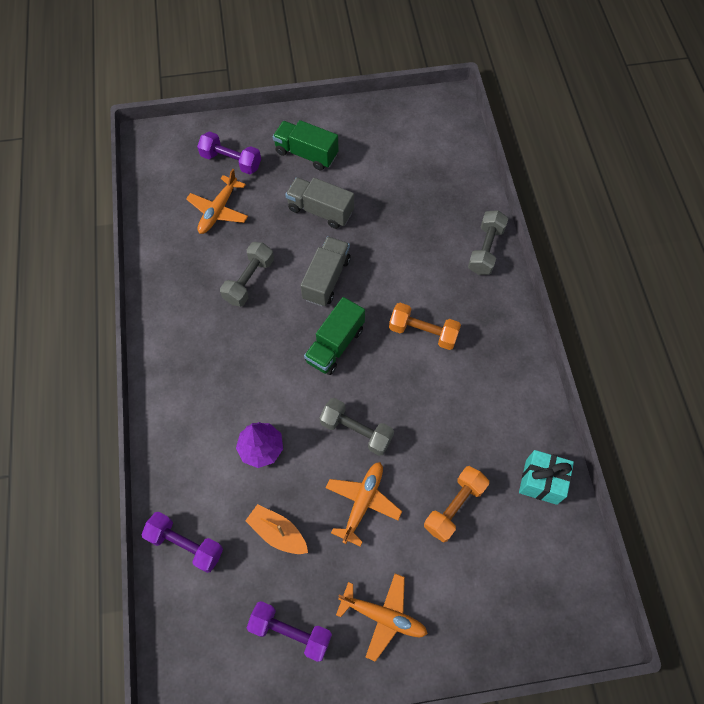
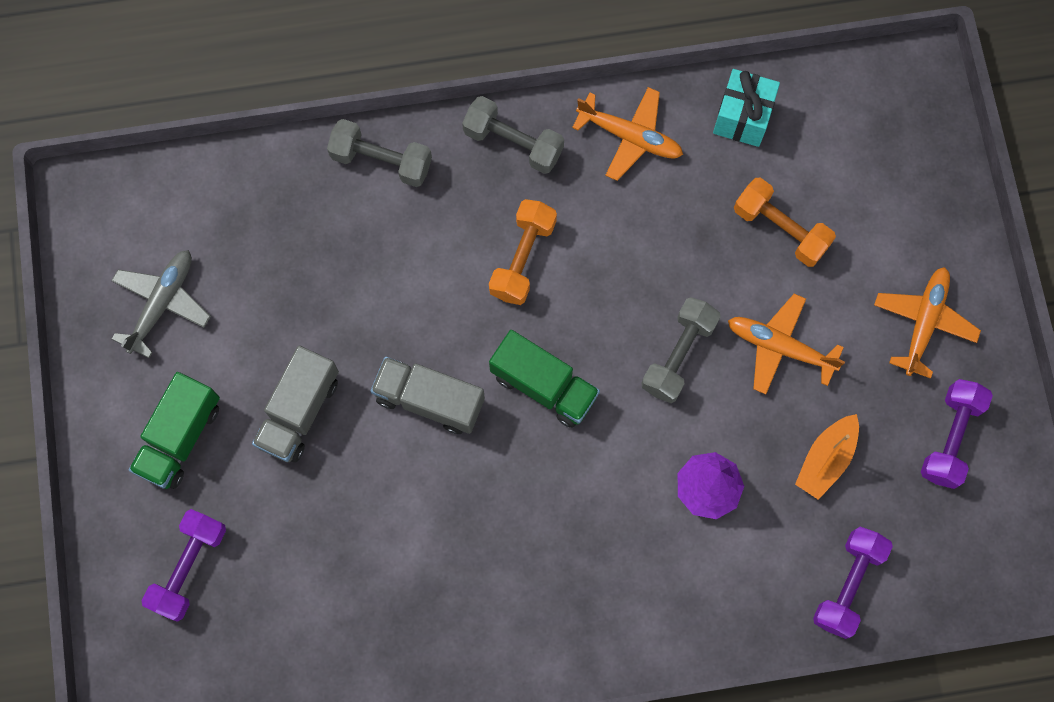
camera: 90 degrees left, 10 degrees up
(218, 210) = (292, 581): orange plane -> orange plane (629, 136)
(249, 280) = (430, 521): grey dumbbell -> grey dumbbell (513, 143)
(386, 141) = (162, 304): none -> grey plane

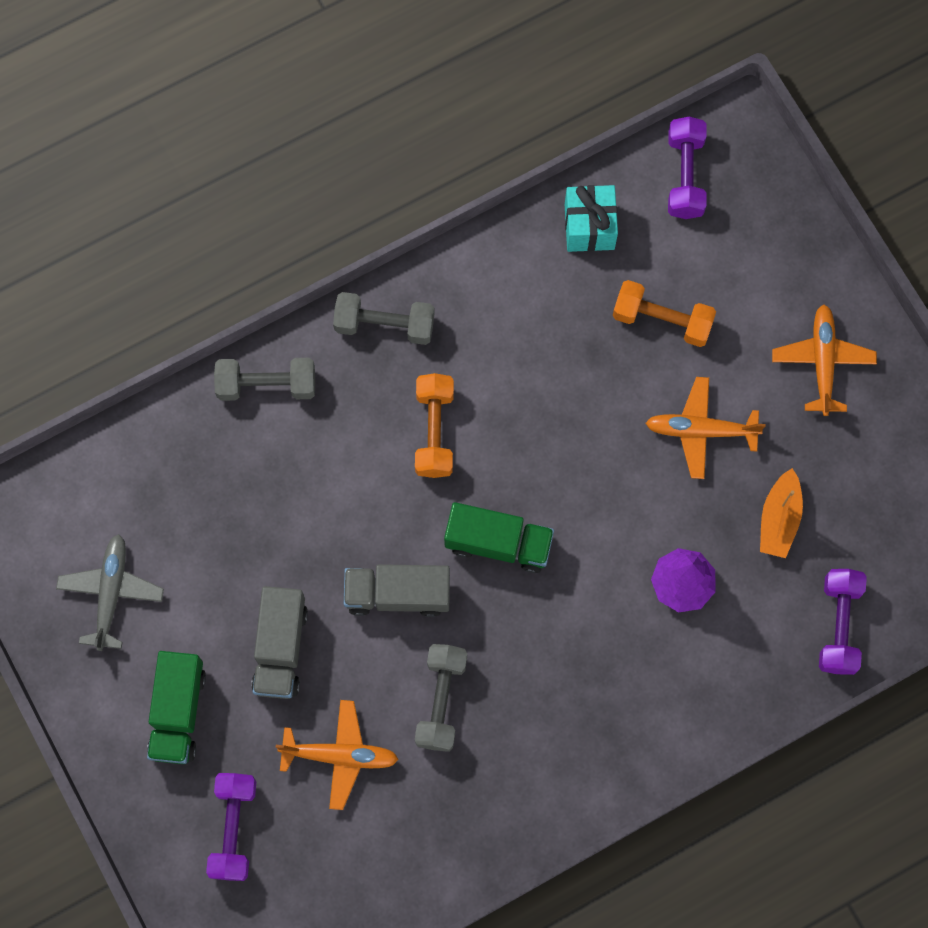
camera: 20 degrees left, 0 degrees up
(629, 136) = (491, 281): orange plane -> orange plane (339, 755)
(678, 355) = (611, 470): grey dumbbell -> grey dumbbell (441, 700)
(950, 438) = (883, 459): purple dumbbell -> purple dumbbell (685, 175)

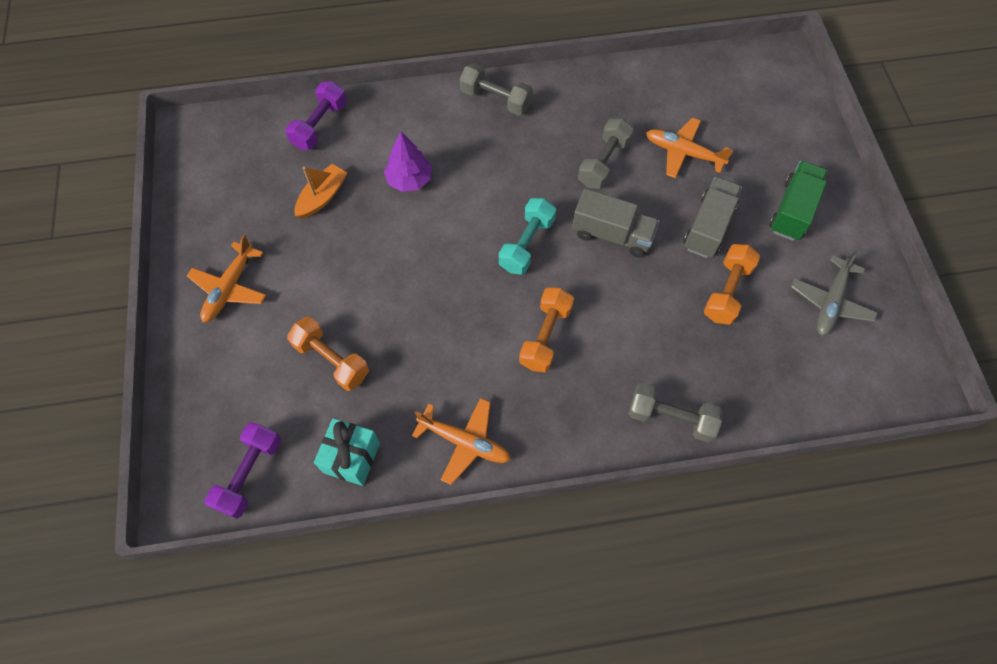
camera: 160 degrees left, 10 degrees down
(234, 828) = (766, 135): purple dumbbell -> none
(238, 563) = (727, 291): none -> orange dumbbell
(384, 324) = (556, 434): grey dumbbell -> grey dumbbell (496, 99)
(498, 543) = (527, 244): green truck -> turquoise dumbbell
(701, 430) = (344, 270): orange plane -> orange plane (464, 442)

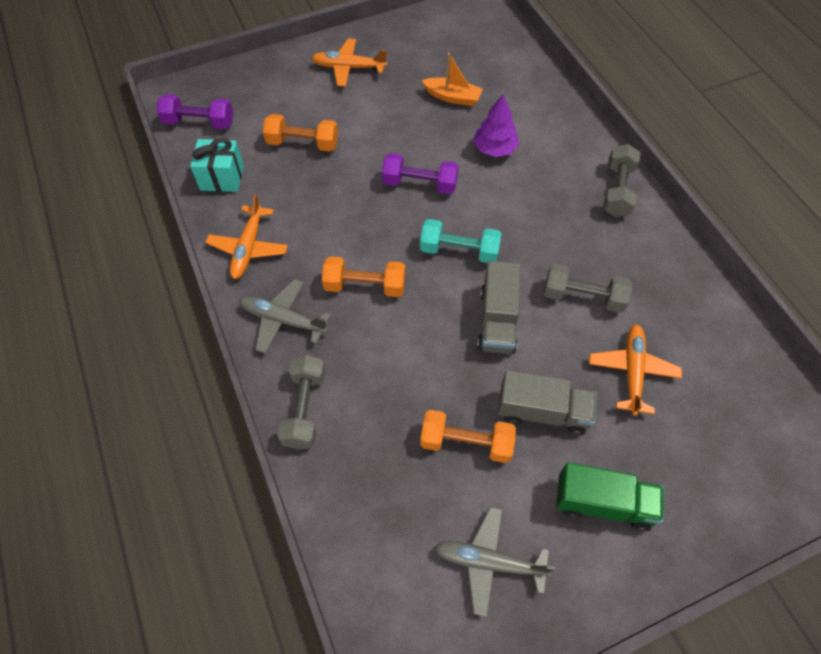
camera: 75 degrees right, 5 degrees down
(320, 125) = (524, 76): purple dumbbell -> purple dumbbell (420, 184)
(331, 360) = (303, 143): orange dumbbell -> orange dumbbell turned 75 degrees clockwise
(567, 421) = (283, 320): none -> grey plane

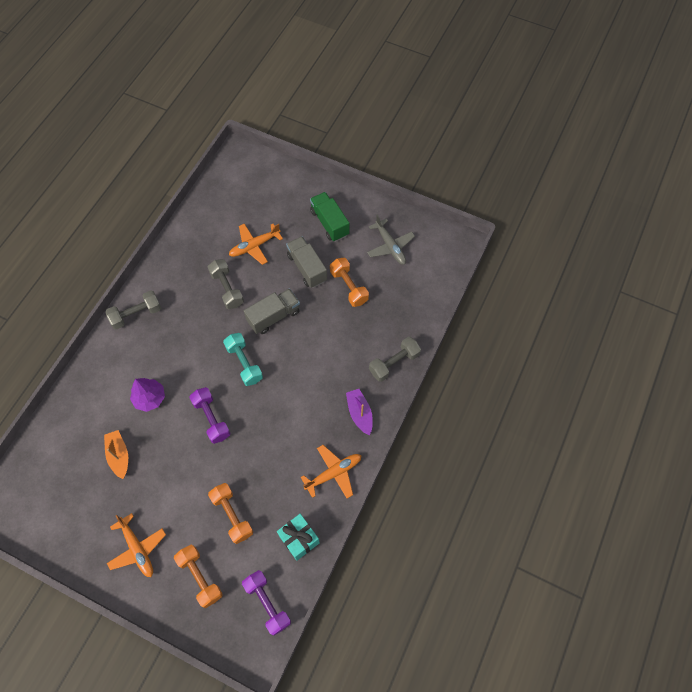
camera: 130 degrees left, 5 degrees up
(283, 320) = (359, 413): grey plane -> purple boat
(365, 286) = (305, 391): orange dumbbell -> orange dumbbell (200, 577)

